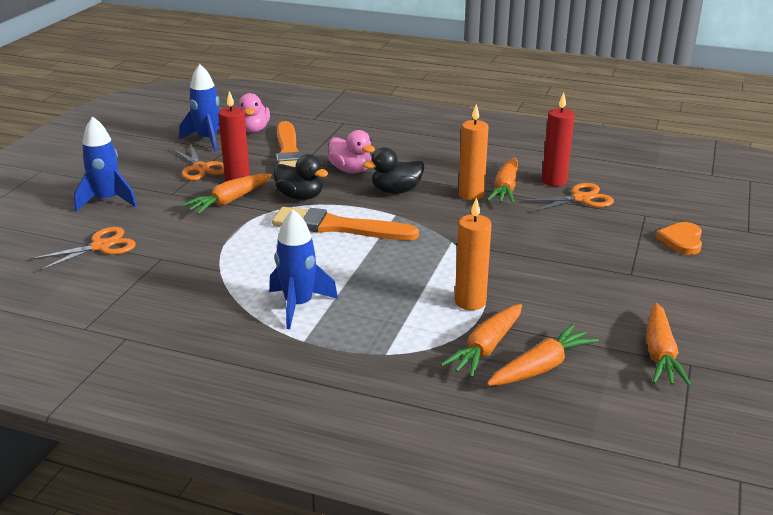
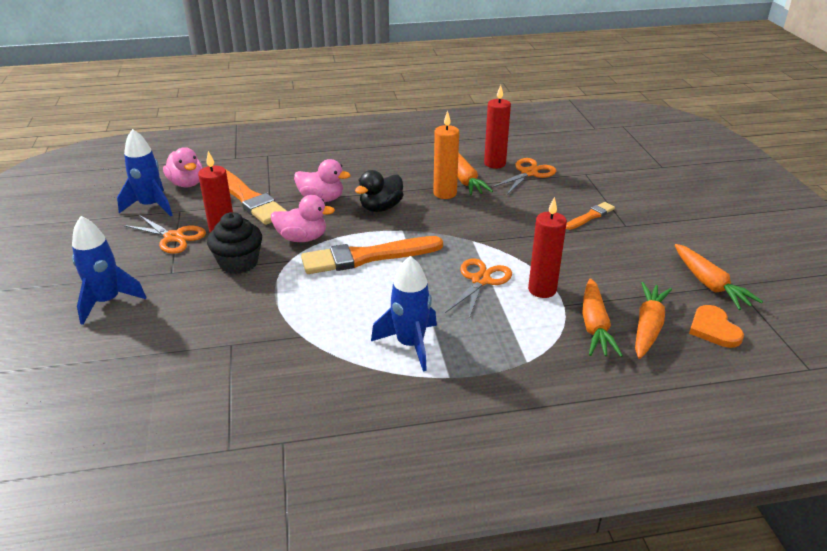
camera: 30 degrees left, 5 degrees up
(101, 246) = (152, 354): orange scissors -> orange scissors (481, 280)
(229, 201) = (238, 263): orange carrot -> black cupcake
(300, 197) = (302, 238): black duck -> pink duck
(470, 302) = (542, 290): orange candle -> red candle
(600, 255) = (590, 216): none -> orange brush
(681, 240) = (630, 187): orange heart -> orange heart (713, 329)

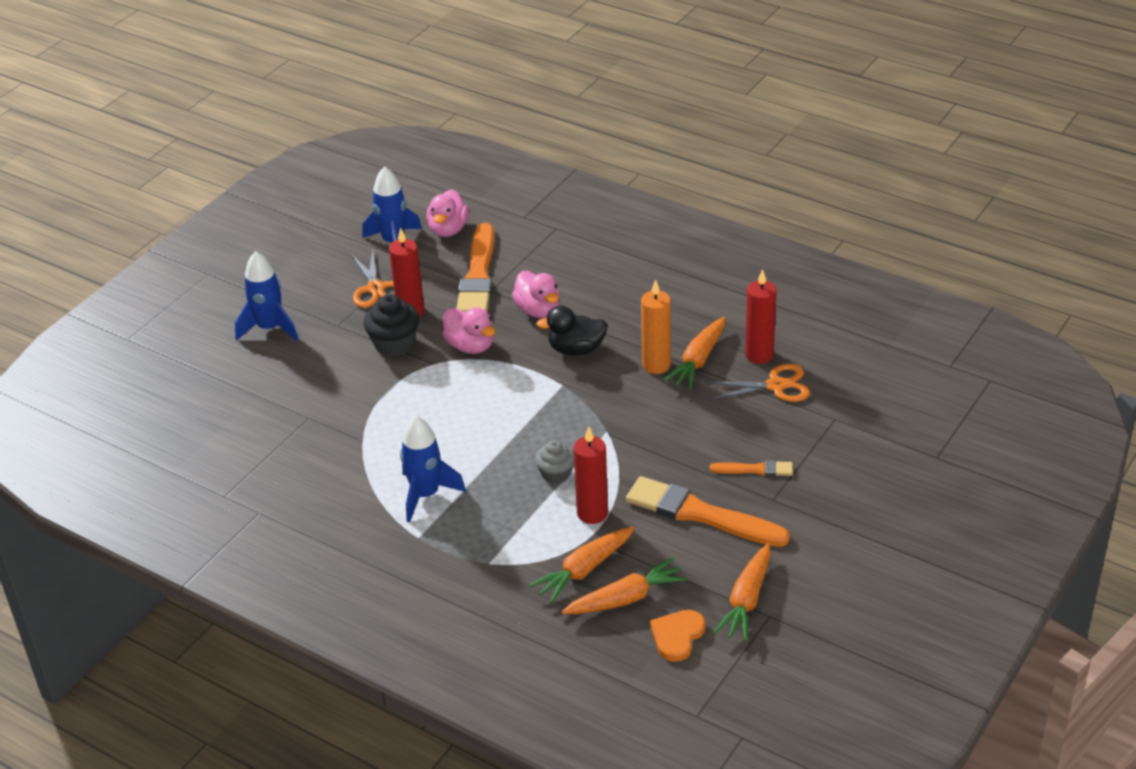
camera: 45 degrees right, 5 degrees up
(367, 257) = (497, 396): orange brush -> orange brush (701, 514)
(481, 280) = (556, 474): orange scissors -> grey cupcake

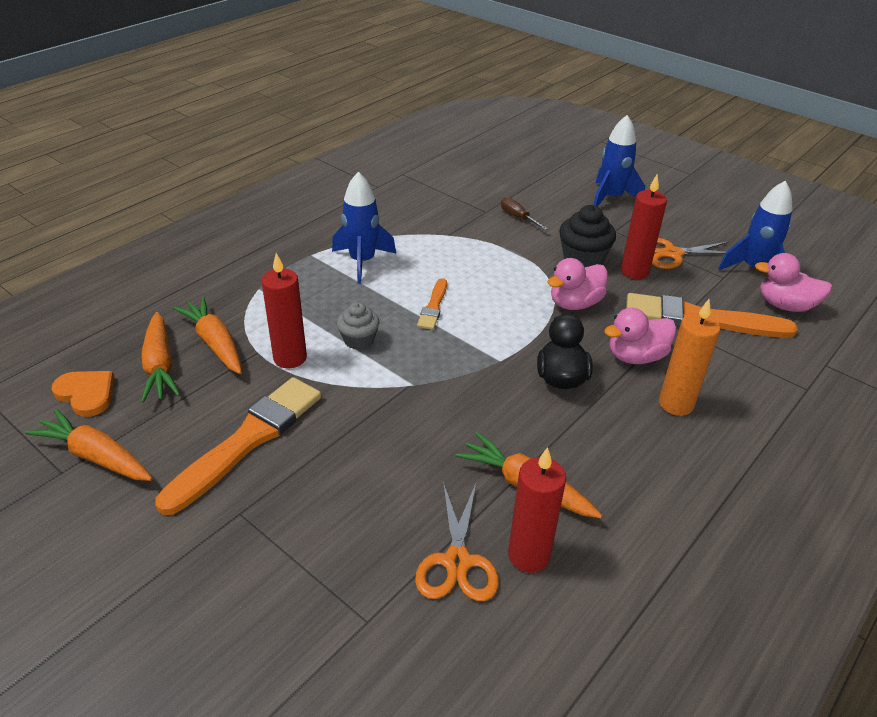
camera: 95 degrees right, 0 degrees up
(319, 392) = (518, 217): none -> brown screwdriver
(656, 365) = (522, 442): orange candle -> orange candle (676, 404)
(755, 469) = (299, 505): orange brush -> orange brush (433, 306)

